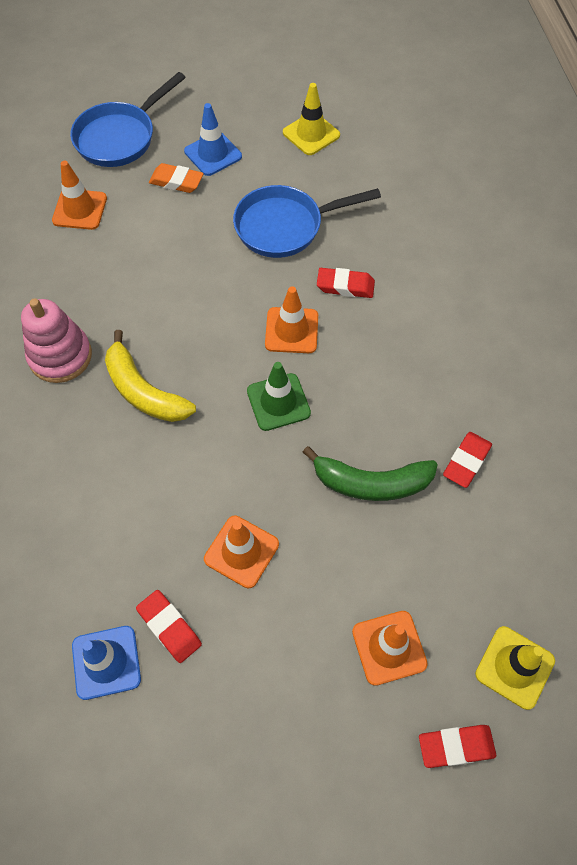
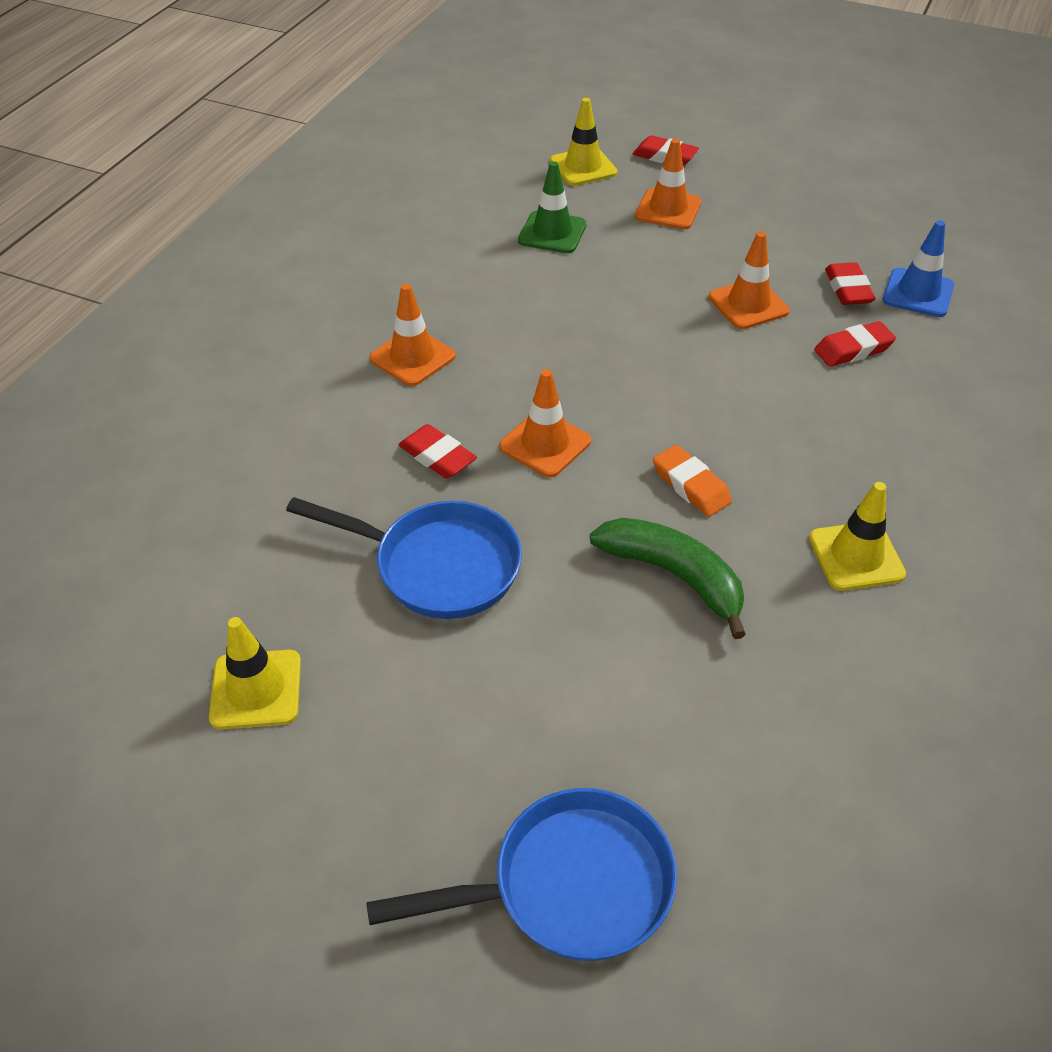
camera: 145 degrees left, 15 degrees down
(60, 356) = (856, 556): pink stacking toy -> yellow traffic cone
(80, 209) = (724, 767): orange traffic cone -> orange traffic cone (412, 357)
(144, 391) = (766, 468): yellow banana -> none
(176, 182) = (534, 727): orange eraser -> orange eraser (691, 486)
(213, 154) = (437, 746): blue traffic cone -> none
(278, 402) = (620, 389): green traffic cone -> green traffic cone (552, 233)
(371, 483) = (586, 294): green banana -> green banana (674, 576)
(466, 461) = (484, 270): red eraser -> red eraser (853, 349)

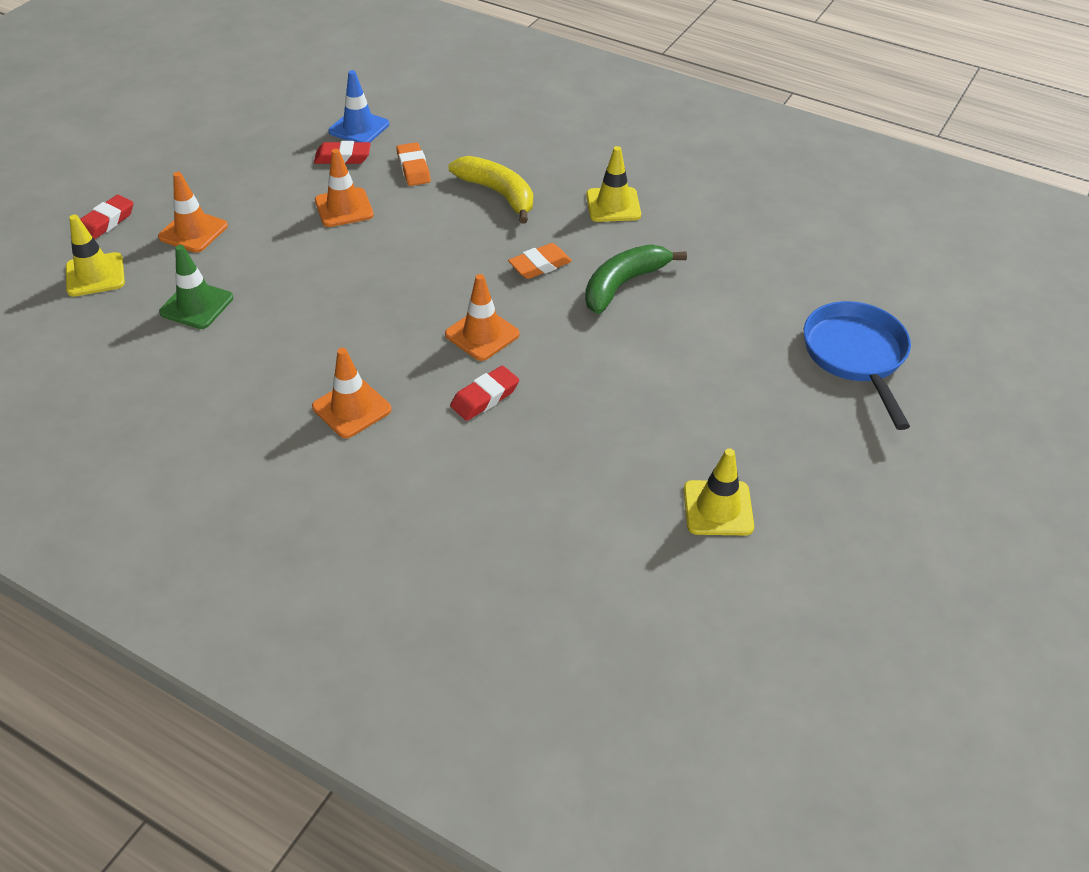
camera: 85 degrees left, 0 degrees up
(437, 566) = (604, 402): blue pan -> none
(831, 432) = (498, 194): none -> yellow banana
(853, 349) = (413, 168): red eraser -> orange eraser

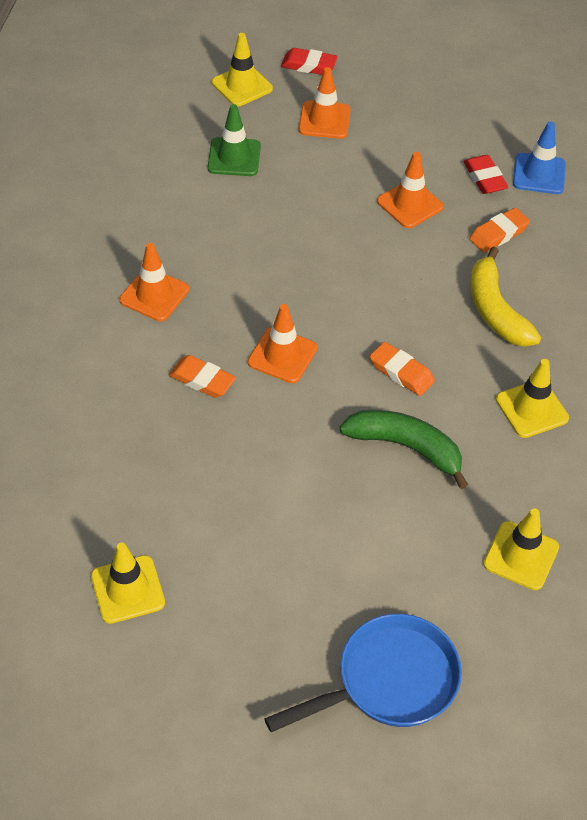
camera: 70 degrees right, 5 degrees up
(485, 397) = (202, 380): red eraser -> orange eraser
(498, 194) = (495, 310): yellow banana -> yellow banana turned 135 degrees clockwise
(755, 252) = (521, 556): none -> yellow traffic cone

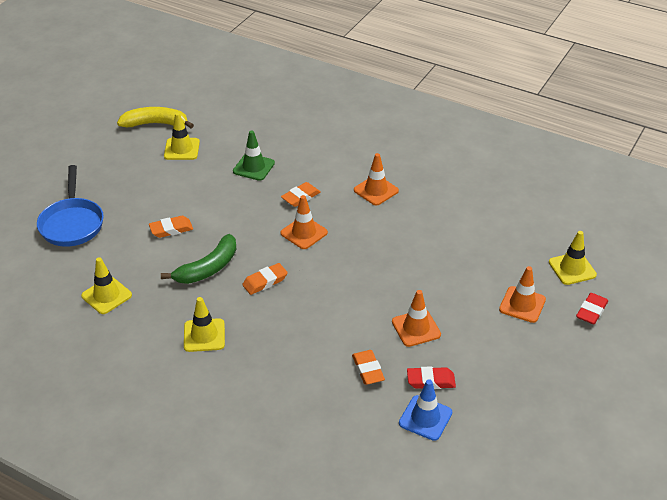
camera: 110 degrees right, 10 degrees down
(234, 157) = (492, 248): green traffic cone -> green traffic cone (253, 167)
(343, 526) = (171, 229): none -> orange eraser
(495, 310) = (295, 344): yellow banana -> yellow banana (155, 124)

